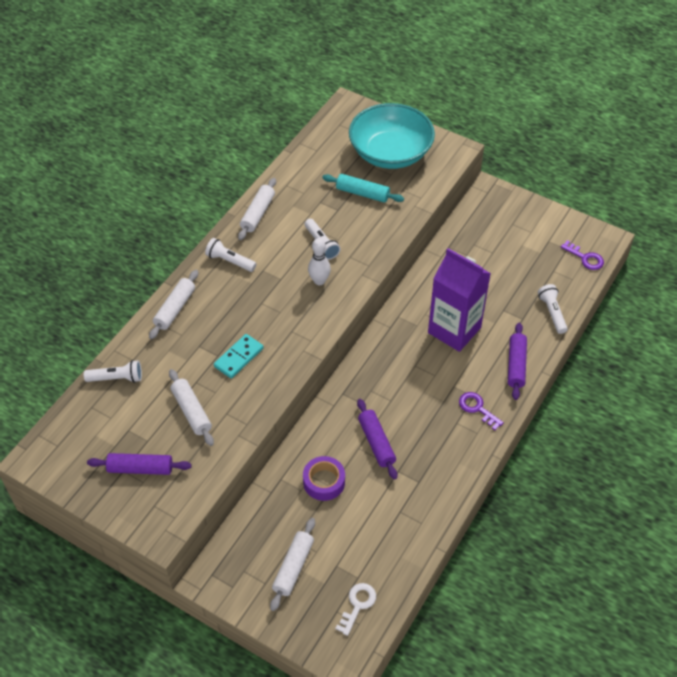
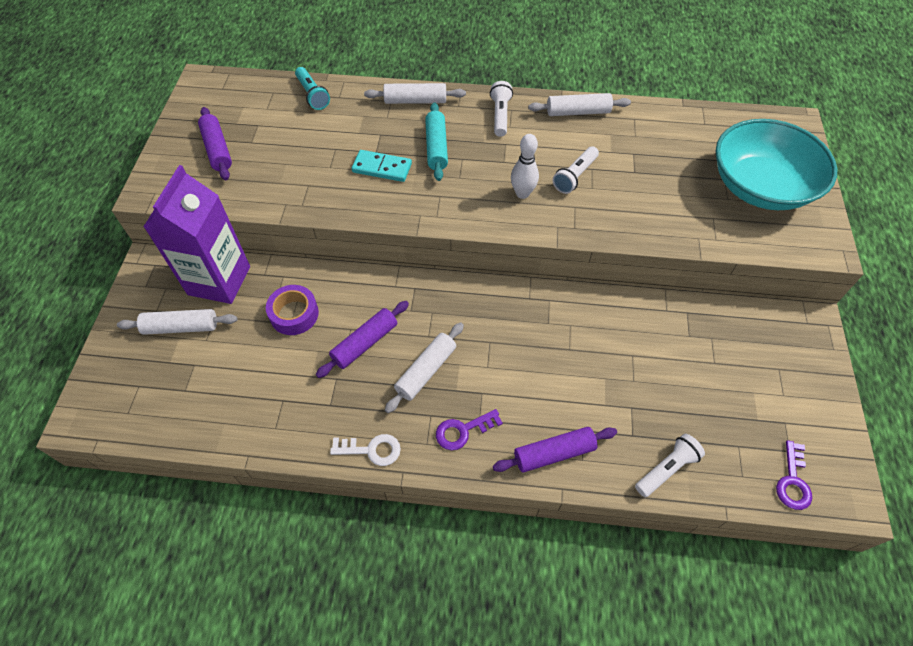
camera: 65 degrees right, 5 degrees up
(116, 378) = (312, 95): white flashlight -> turquoise flashlight
(191, 411) = (298, 159): white rolling pin -> white rolling pin (426, 371)
(357, 605) = (151, 403): white key -> white key (372, 450)
(362, 193) = (676, 184): turquoise rolling pin -> turquoise rolling pin (436, 147)
(454, 330) = (565, 364): purple carton -> purple carton (219, 280)
(477, 408) = (463, 431): purple key -> purple key turned 135 degrees counterclockwise

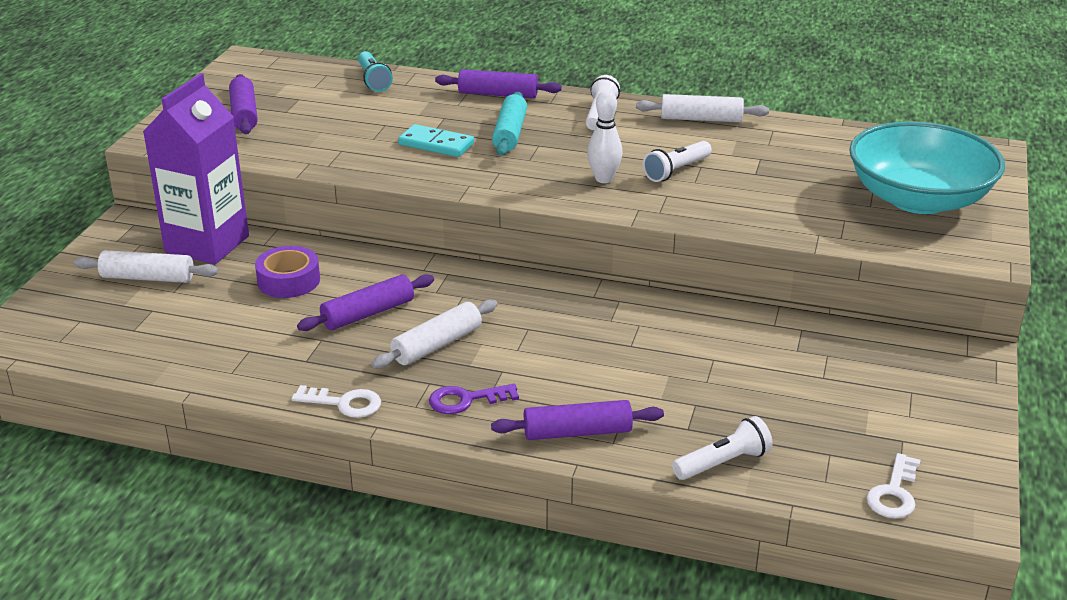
camera: 10 degrees right, 25 degrees down
(415, 101) = (498, 94): white rolling pin -> purple rolling pin
(793, 481) = (894, 493): purple key -> white key

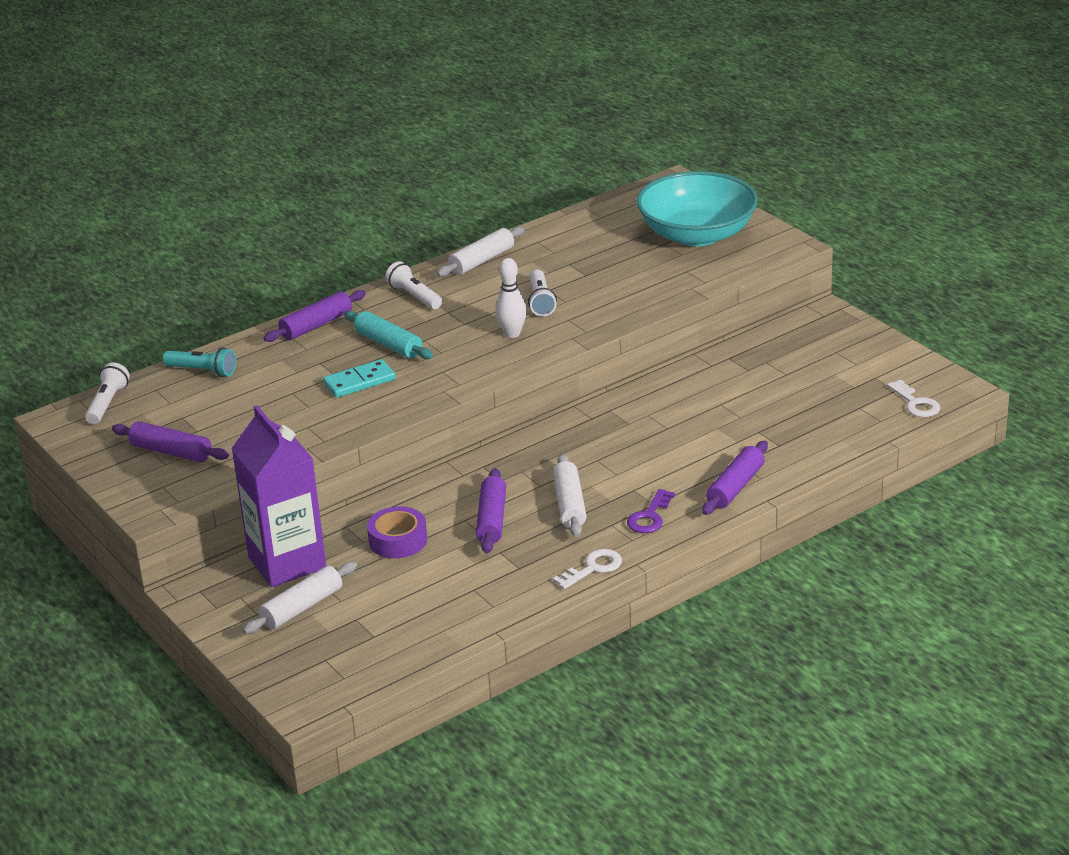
camera: 50 degrees left, 0 degrees up
(723, 463) = (825, 447): white flashlight -> white flashlight (107, 403)

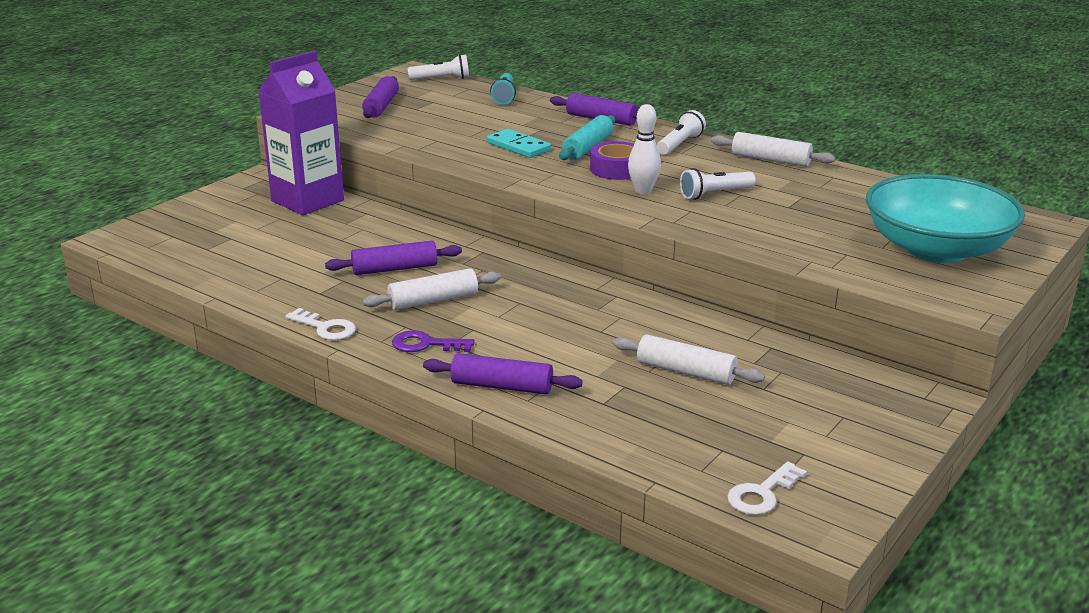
camera: 70 degrees right, 5 degrees down
(302, 607) = (245, 216): white rolling pin -> white rolling pin (686, 372)
(398, 540) = (350, 235): purple tape -> purple tape (617, 169)

